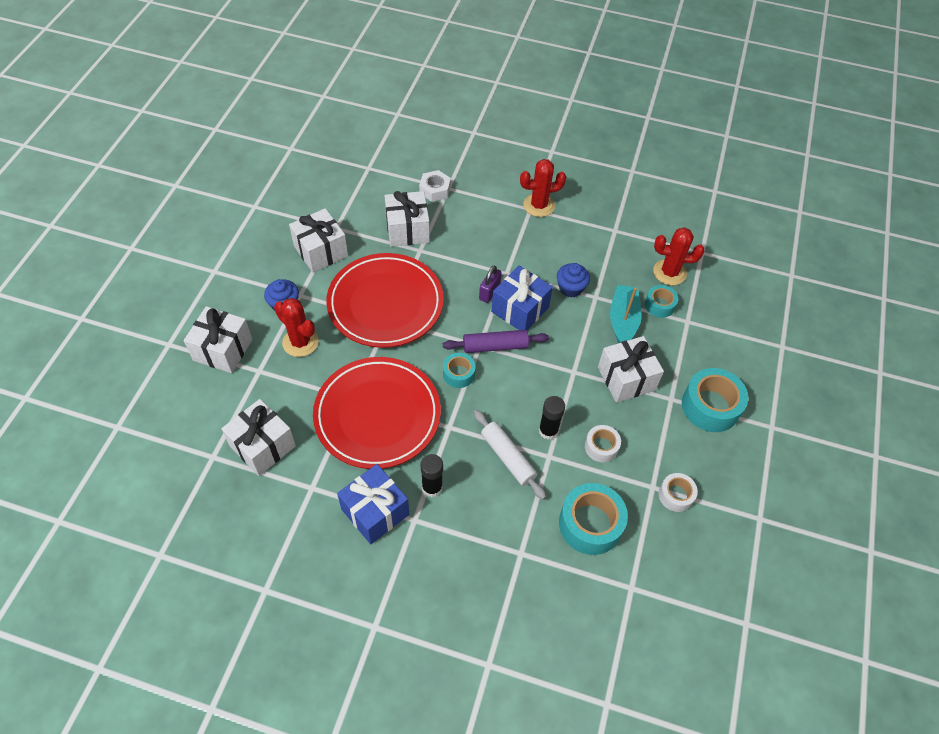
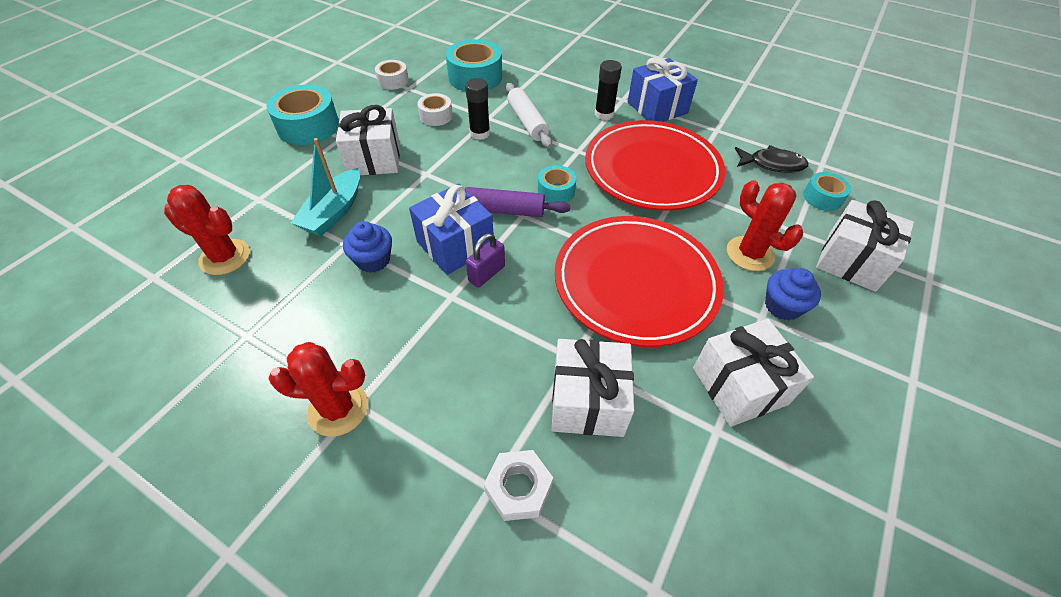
camera: 165 degrees left, 5 degrees down
(262, 446) = (772, 164): white gift -> black fish
(659, 305) = (275, 220): turquoise tape -> turquoise tape (822, 197)

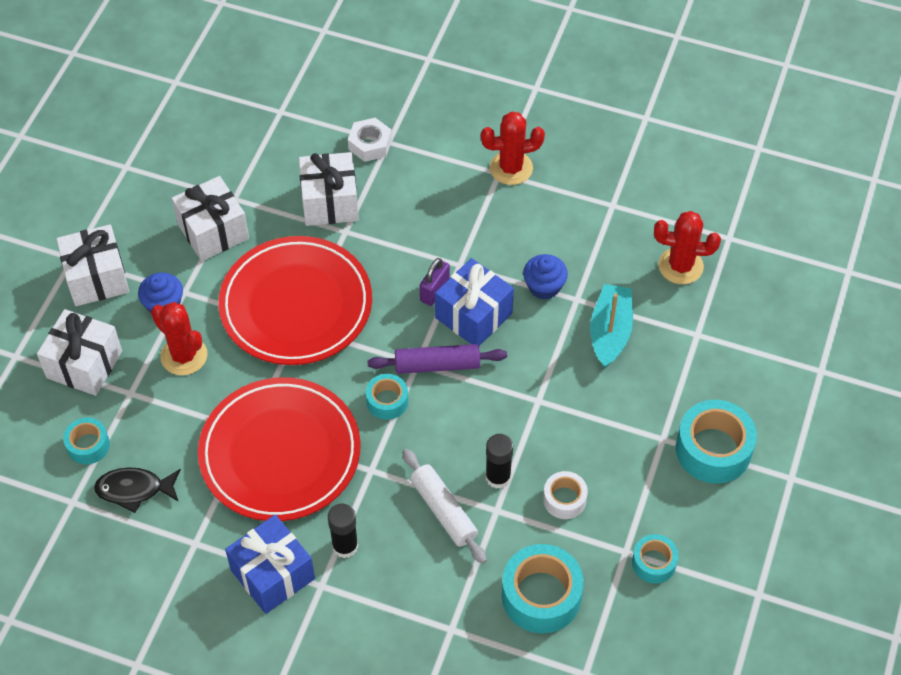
camera: 170 degrees right, 5 degrees up
(374, 159) = (606, 411): white gift -> white gift (97, 278)
(393, 81) = (654, 563): white tape -> turquoise tape

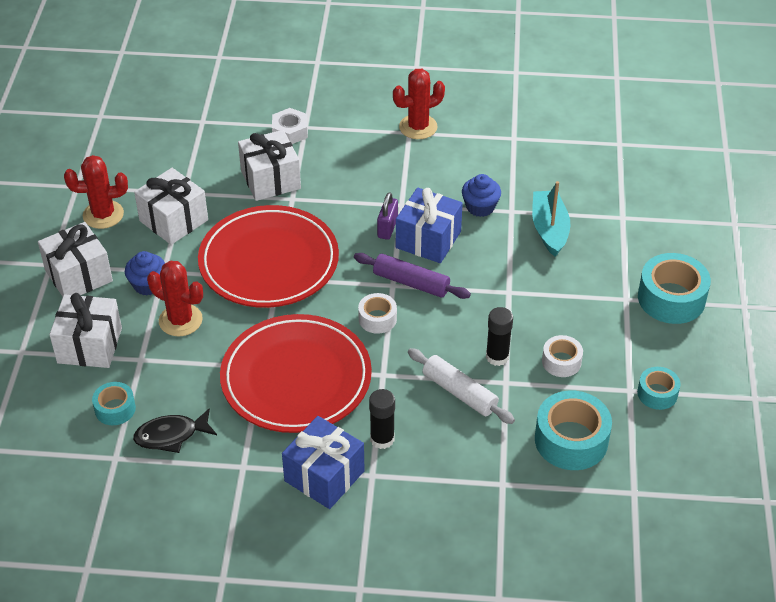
camera: 15 degrees left, 10 degrees down
(387, 401) = (377, 319): turquoise tape -> white tape
(437, 365) = (411, 283): purple rolling pin -> purple rolling pin turned 45 degrees clockwise
(680, 266) = (588, 171): red cactus -> red cactus (103, 215)

